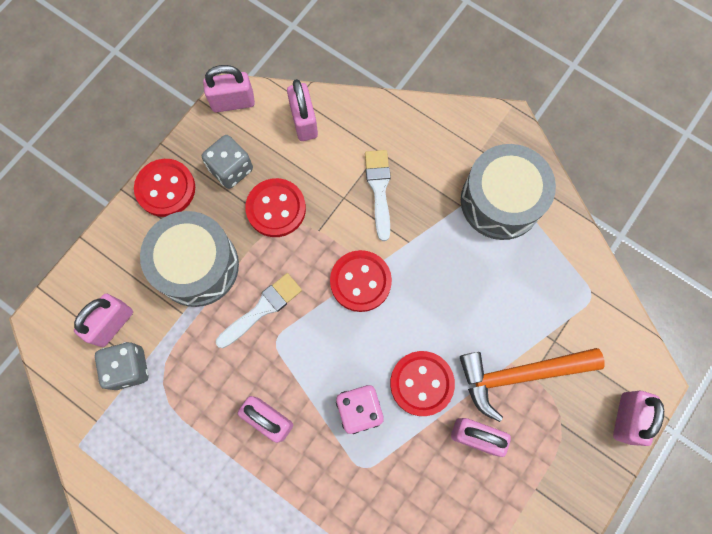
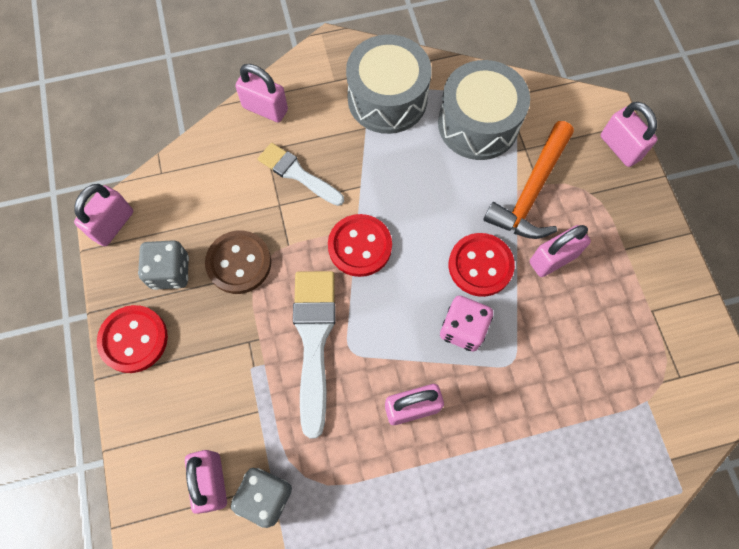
camera: 50 degrees left, 5 degrees down
(197, 266) = (228, 366): grey drum -> grey drum (478, 124)
(262, 309) = (314, 340): white brush -> white brush, size x1.54
(276, 208) = (239, 263): red button -> brown button
(304, 121) = (186, 184): pink padlock -> pink padlock (265, 109)

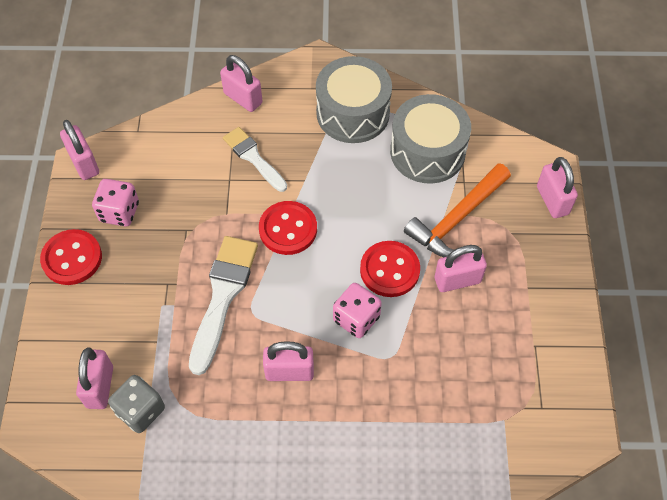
camera: 15 degrees right, 10 degrees down
(113, 225) = (84, 163): pink padlock -> pink padlock turned 75 degrees counterclockwise
(170, 272) = (119, 212): grey dice -> pink dice
(239, 263) = (179, 218): brown button -> none

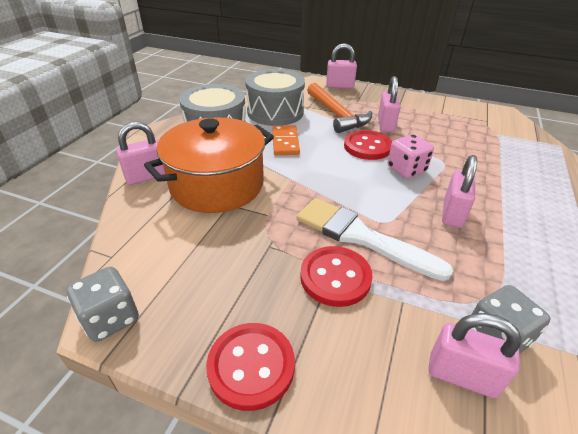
camera: 70 degrees left, 20 degrees down
(84, 163) = (111, 318): pink padlock -> grey dice
(119, 212) = (211, 297): pink dice -> none
(253, 157) = (217, 185): white brush -> orange pot
(288, 229) = (305, 183): red button -> red button (335, 277)
(359, 186) = (285, 142): none -> orange domino

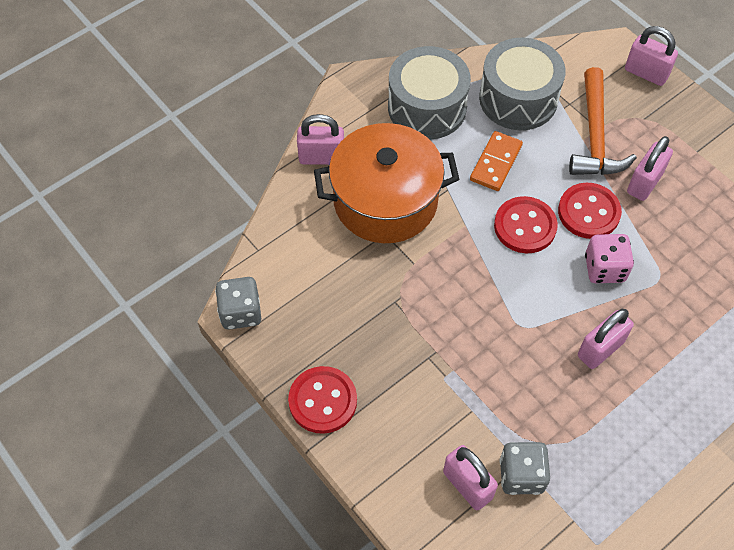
camera: 30 degrees right, 20 degrees up
(335, 277) = (431, 361): red button -> red button (525, 226)
(361, 237) = (485, 332): white brush -> none

